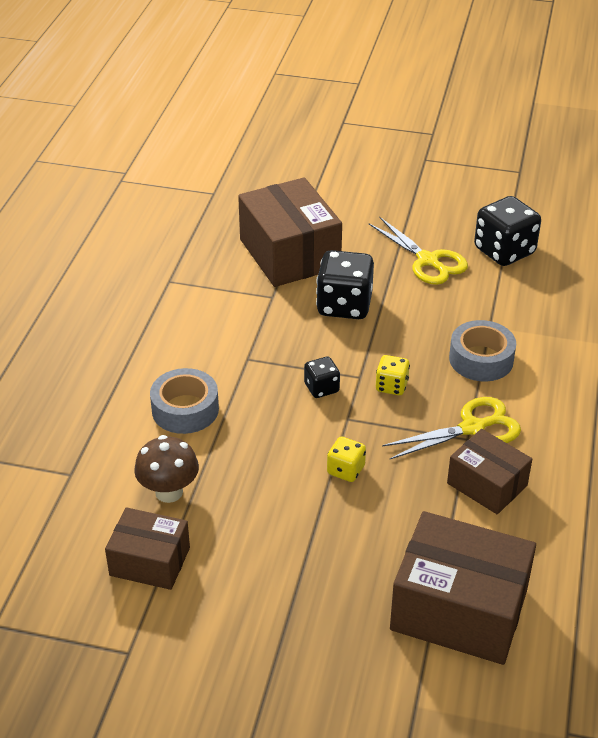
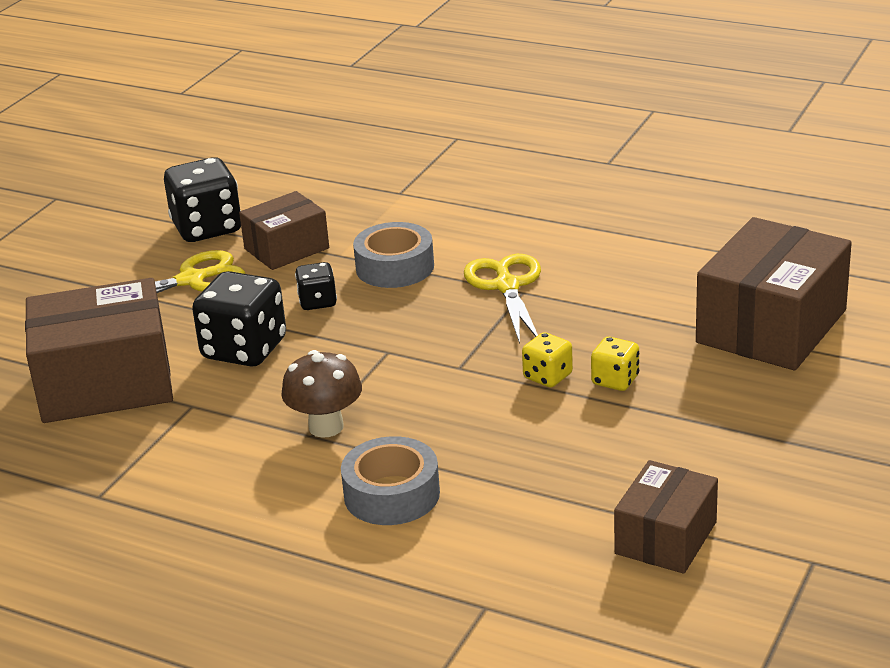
camera: 75 degrees left, 10 degrees down
(169, 492) = (546, 516): brown mushroom -> brown mushroom (326, 427)
(321, 388) = (396, 381): black dice -> black dice (317, 302)
(391, 386) = (414, 331): yellow dice -> yellow dice (615, 380)
(487, 484) = (597, 288): brown box -> brown box (286, 248)

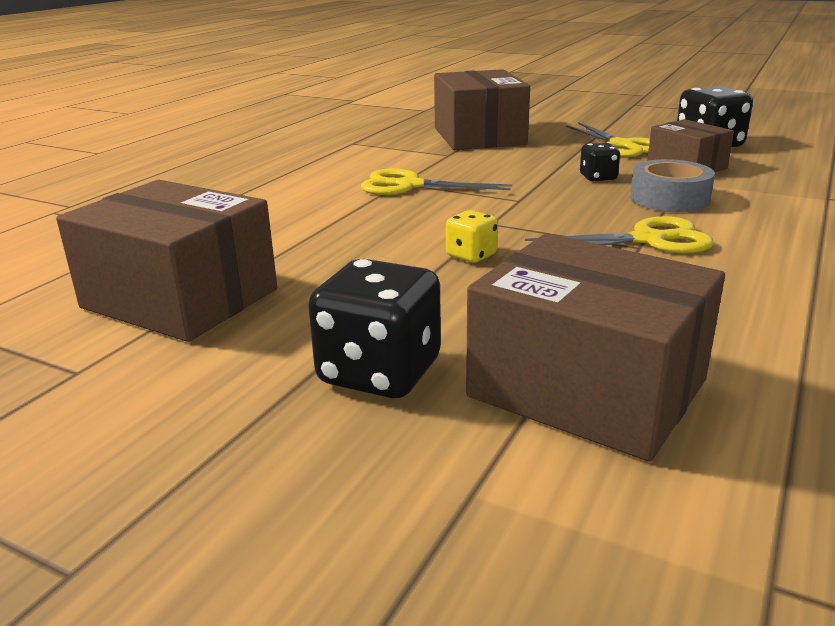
camera: 90 degrees right, 5 degrees down
(244, 349) = (521, 162): black dice -> black dice (379, 373)
(326, 427) = (410, 186): brown mushroom -> yellow scissors
(392, 494) = (311, 205): grey tape -> none
(615, 380) = (459, 285): yellow dice -> none
(666, 538) = (180, 298): brown box -> brown box, size x1.70

